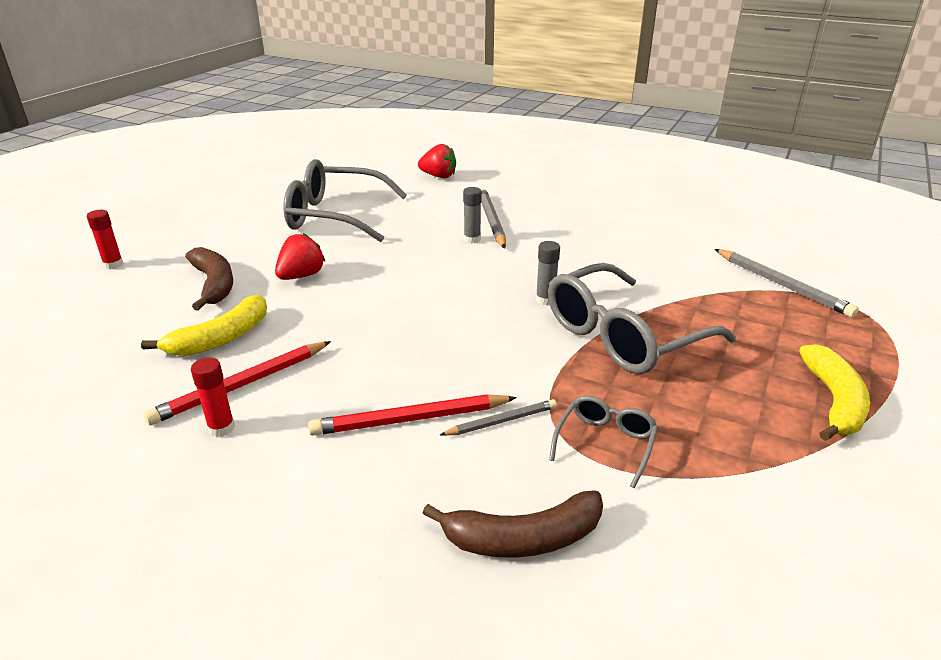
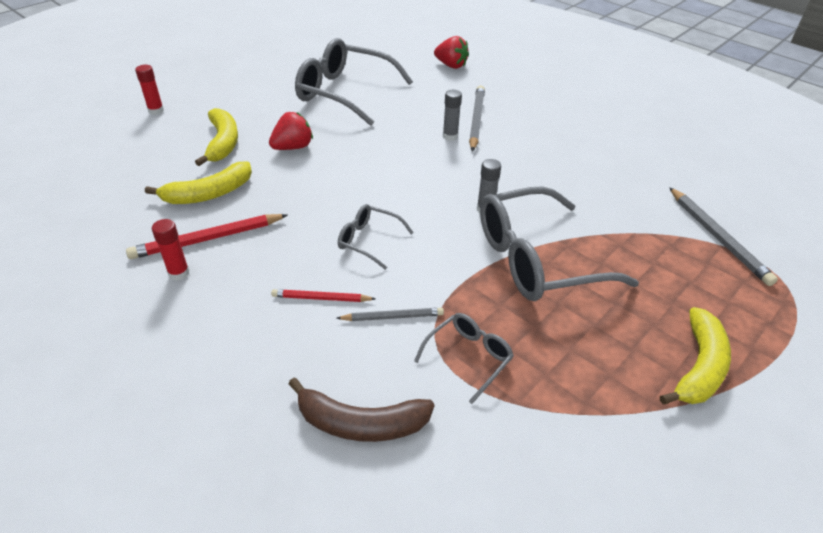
camera: 15 degrees right, 10 degrees up
(214, 284) = (223, 143): brown banana -> yellow banana
(410, 419) = (321, 298): red pencil -> red pencil, size x0.60
(436, 351) = (369, 241): none -> grey glasses

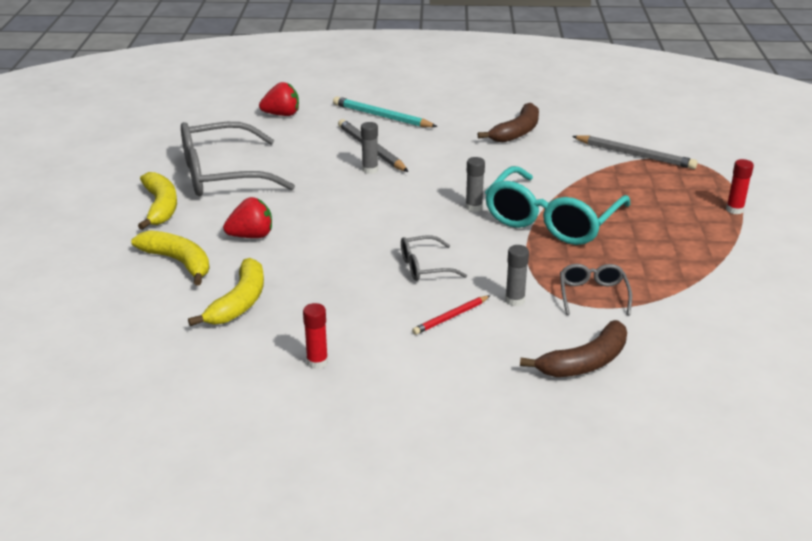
camera: 40 degrees left, 10 degrees down
(156, 111) = (54, 269): red glue stick -> red glue stick (734, 210)
(207, 239) = (298, 330): red pencil -> none
(293, 147) = (251, 236): red strawberry -> red strawberry turned 60 degrees clockwise
(393, 317) = (515, 300): grey pencil -> grey glue stick
(523, 97) = (382, 116): none -> turquoise pencil
(537, 259) = (552, 220): grey glasses -> turquoise glasses
(623, 160) = (517, 132): none -> brown banana
(698, 367) = (713, 230): yellow banana -> yellow banana (160, 207)

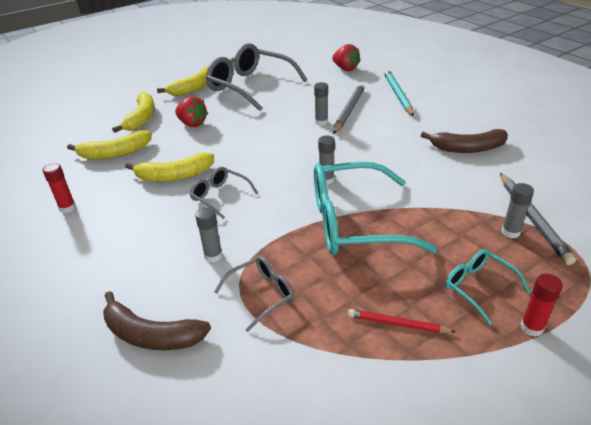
camera: 55 degrees right, 5 degrees up
(348, 280) = (174, 176): none -> yellow banana
(451, 317) = (163, 236): red pencil -> red pencil (397, 324)
(639, 169) = (510, 232): none -> grey glue stick
(681, 208) = (479, 287): none -> turquoise glasses

